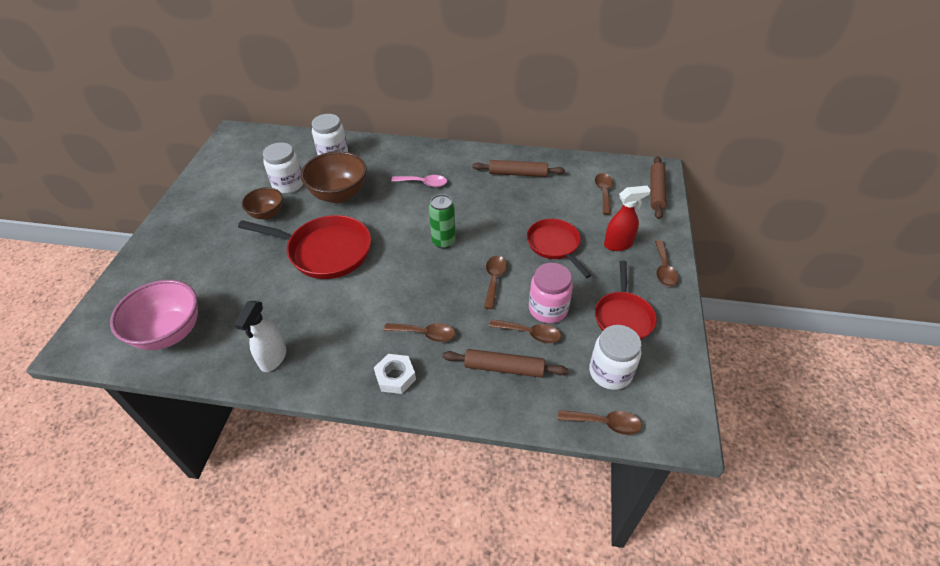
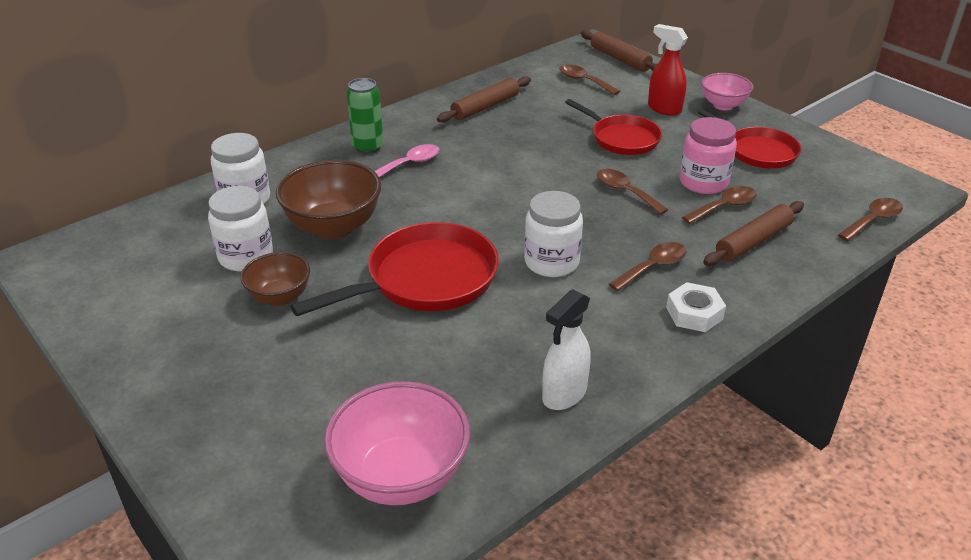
camera: 50 degrees left, 10 degrees down
(273, 358) = (564, 395): white spray bottle -> white spray bottle turned 75 degrees clockwise
(443, 242) = (526, 195): green can -> green can (368, 147)
(555, 245) = (621, 138): red pan -> red pan turned 150 degrees counterclockwise
(610, 372) = (817, 189): white jar -> white jar (551, 262)
(618, 244) = (664, 109): red spray bottle -> red spray bottle turned 75 degrees counterclockwise
(663, 269) = (723, 105): brown spoon -> pink bowl

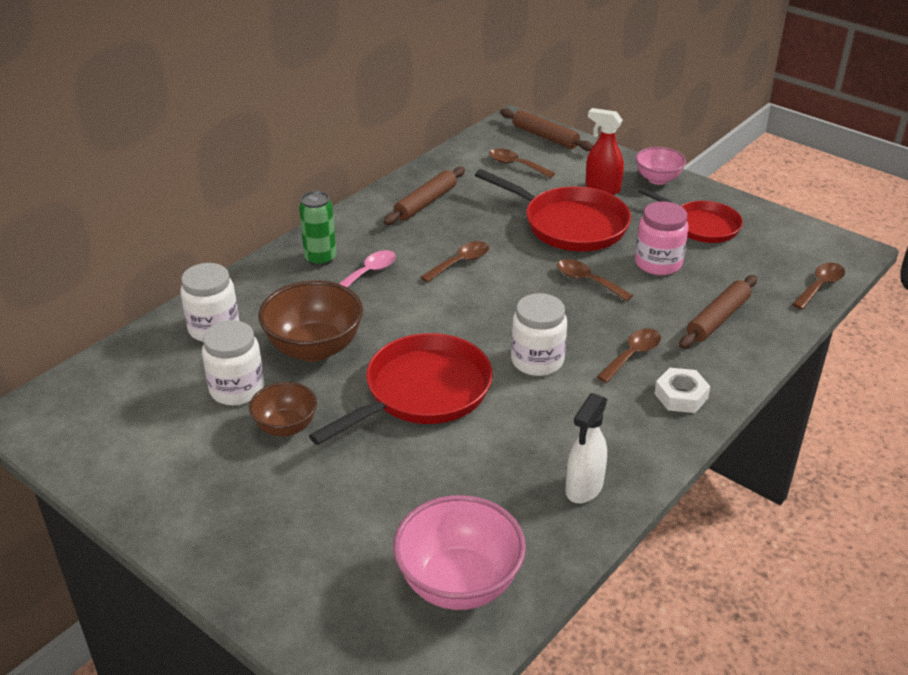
camera: 10 degrees left, 0 degrees up
(621, 138) = (569, 224): red pan -> red pan, size x1.54
(724, 207) = (683, 286): brown spoon -> brown spoon (460, 262)

